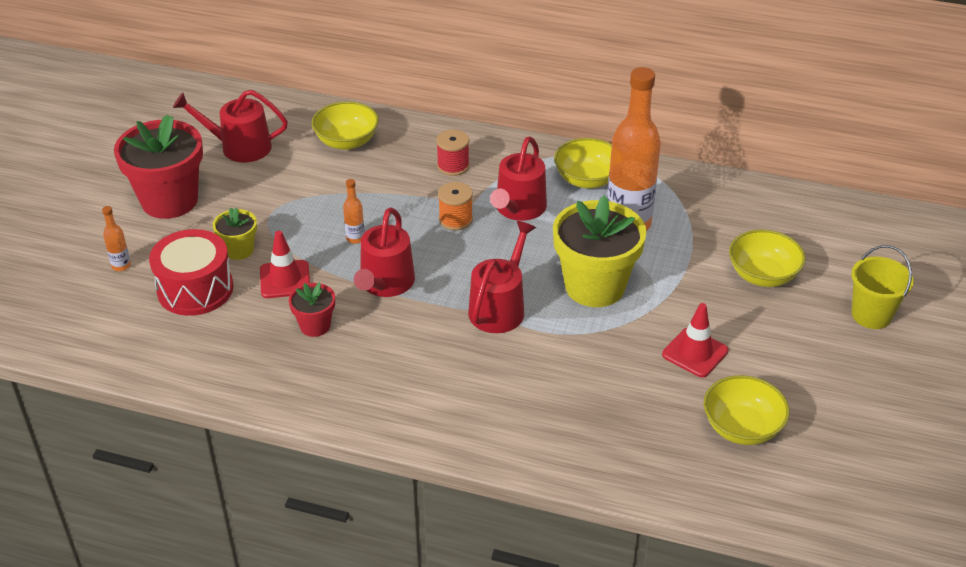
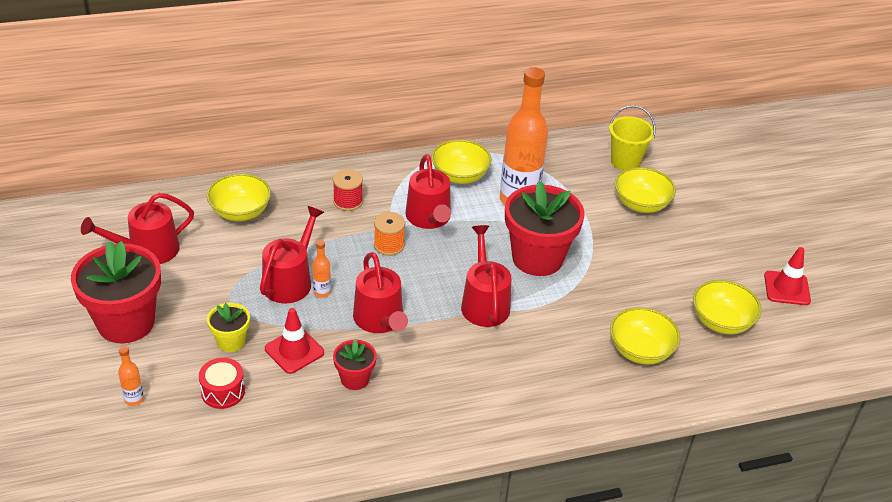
camera: 35 degrees left, 0 degrees up
(195, 289) = (223, 391): red drum -> red drum, size x0.59
(336, 218) = (290, 281): none -> red watering can
(594, 286) = (537, 258): yellow flower pot -> red flower pot
(621, 418) = (640, 351): none -> yellow bowl
(695, 353) = (646, 280): red traffic cone -> red traffic cone (787, 288)
(871, 315) = (730, 206): yellow bucket -> yellow bucket (625, 161)

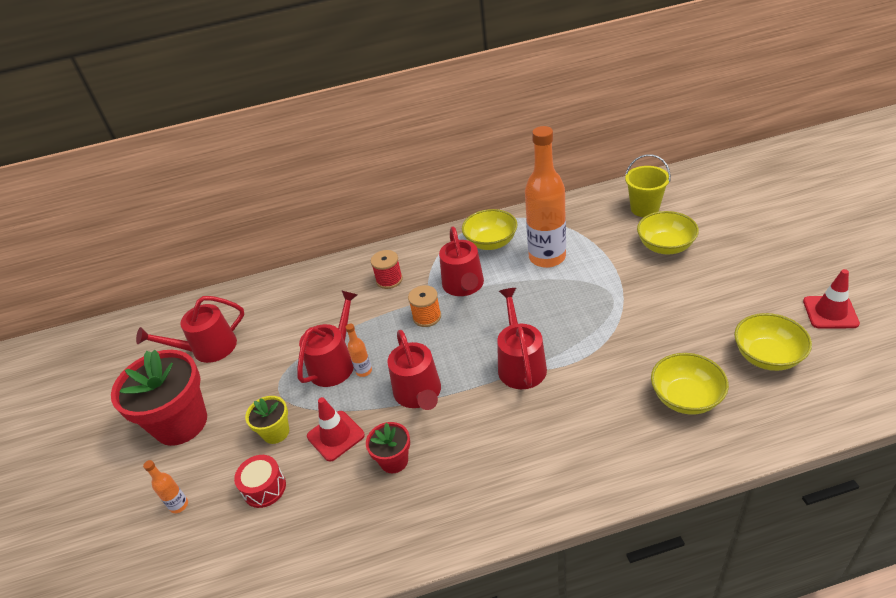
camera: 10 degrees right, 0 degrees up
(240, 212) = (293, 302): yellow bowl -> none
(537, 258) = (569, 312): red flower pot -> none

